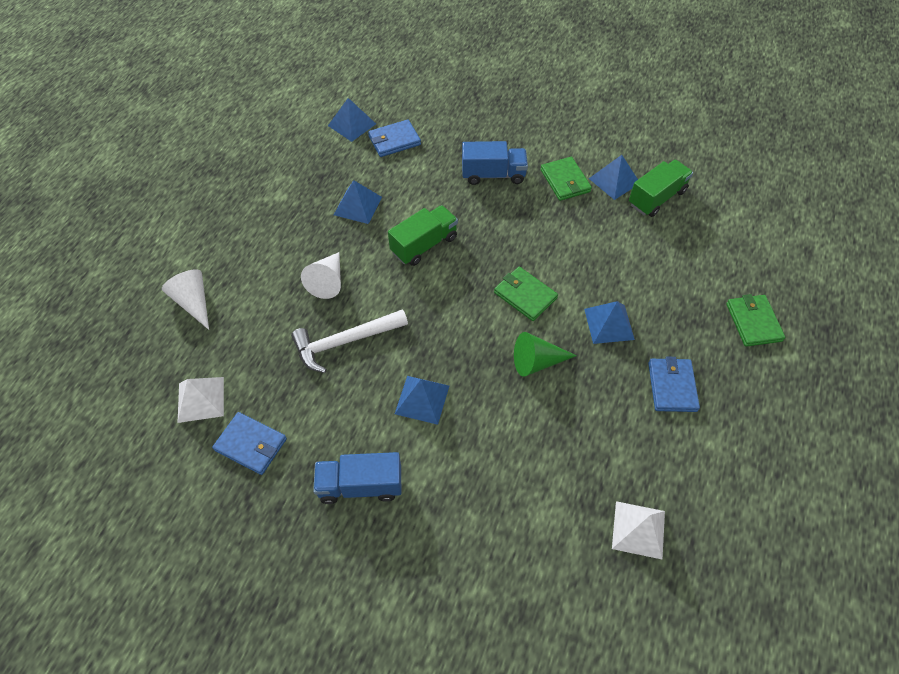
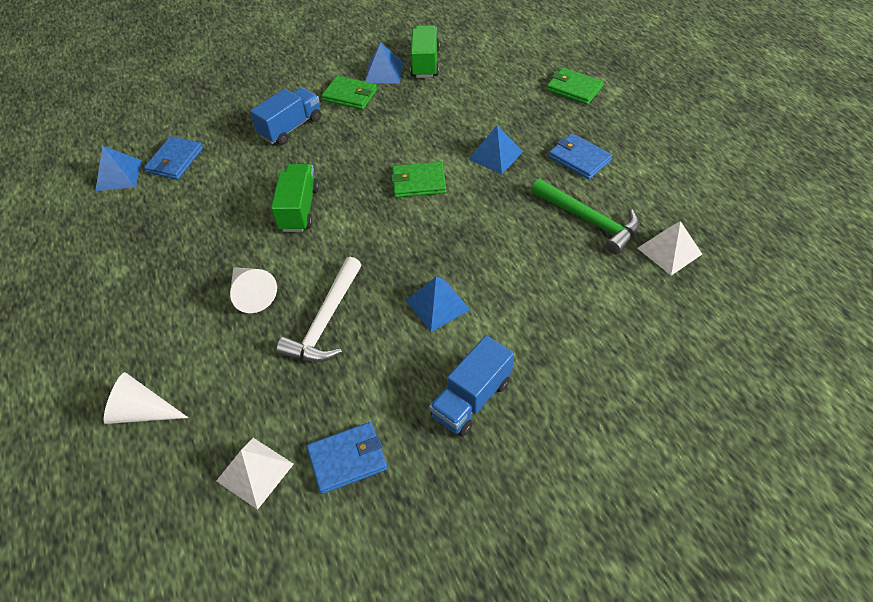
camera: 45 degrees left, 5 degrees down
(358, 205) = (205, 225): blue pyramid -> none
(537, 362) = (482, 214): green cone -> none
(609, 443) = (589, 220): none -> green hammer

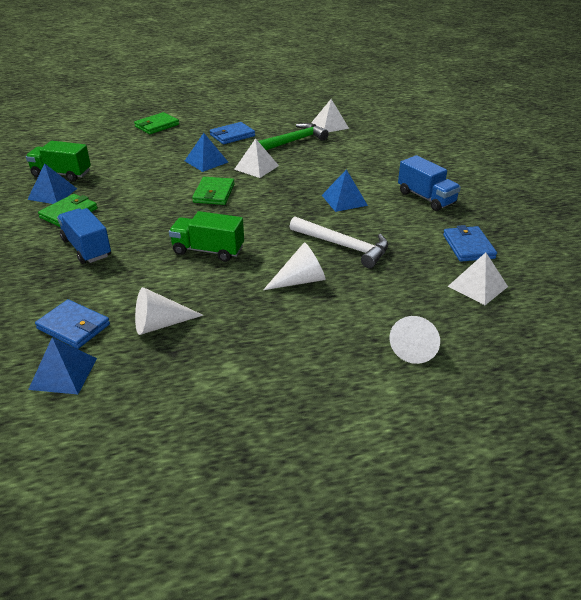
camera: 80 degrees left, 15 degrees down
(178, 210) = (160, 324): none -> white cone
(497, 202) = (256, 167): none -> white pyramid

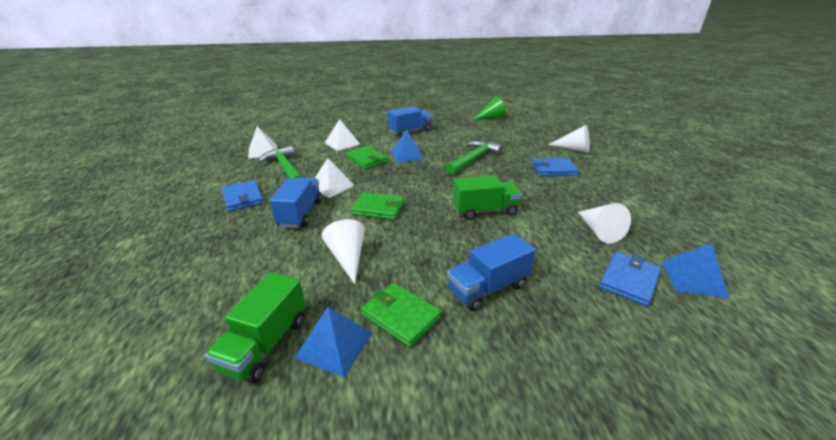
camera: 85 degrees left, 5 degrees down
(157, 125) = (155, 254): green wallet -> green wallet (366, 159)
(206, 161) = (300, 213): blue pyramid -> blue truck
(208, 250) = (484, 211): green truck -> green truck turned 120 degrees counterclockwise
(300, 281) = (520, 175): white cone -> white cone (347, 257)
(343, 246) = (473, 159): white hammer -> green hammer
(468, 246) = (471, 128): blue wallet -> blue wallet (553, 169)
(477, 286) = (512, 130): white pyramid -> white pyramid (342, 143)
(533, 268) = (492, 118): none -> green cone

